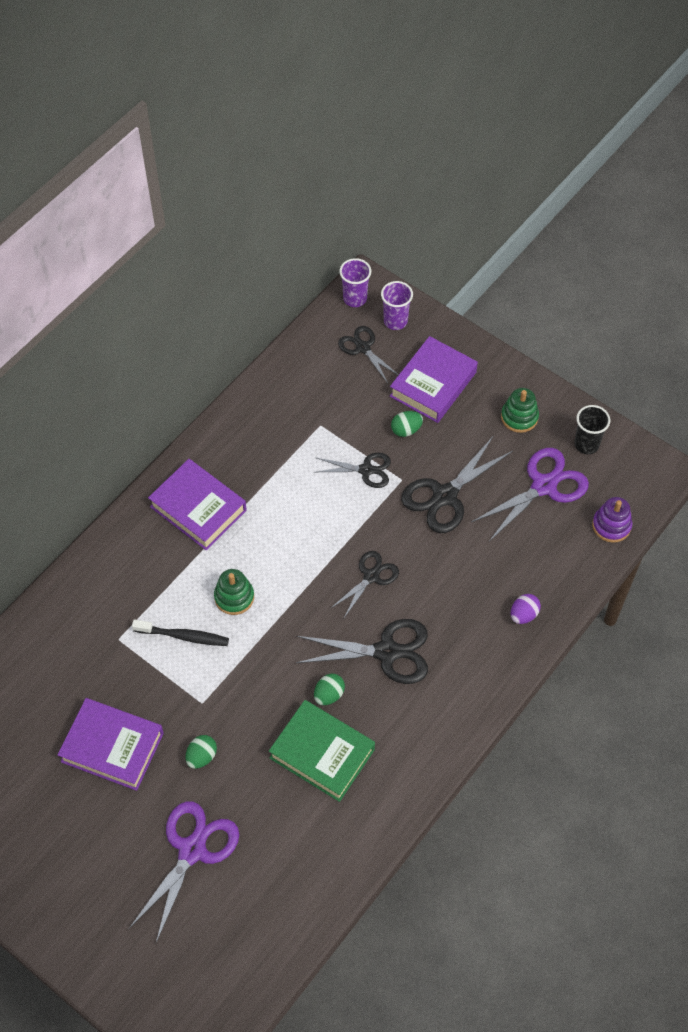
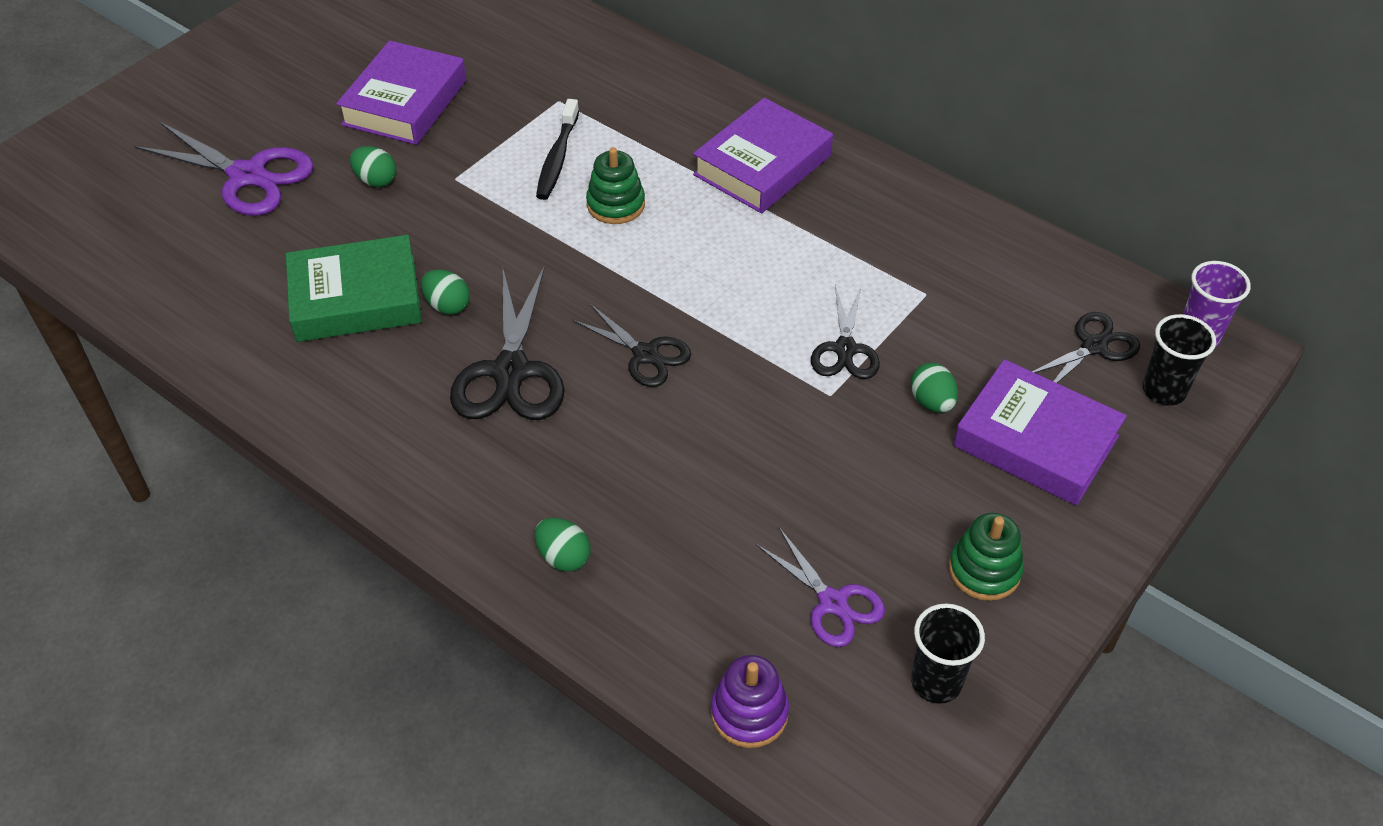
camera: 90 degrees right, 10 degrees down
(322, 753) = (356, 298): green book -> green book turned 45 degrees clockwise
(395, 321) = (1163, 390): purple cup -> black cup
(445, 496) = (801, 452): black scissors -> none
(523, 615) = (563, 557): purple egg -> green egg
(544, 486) = (833, 603): purple scissors -> purple scissors, size x0.62

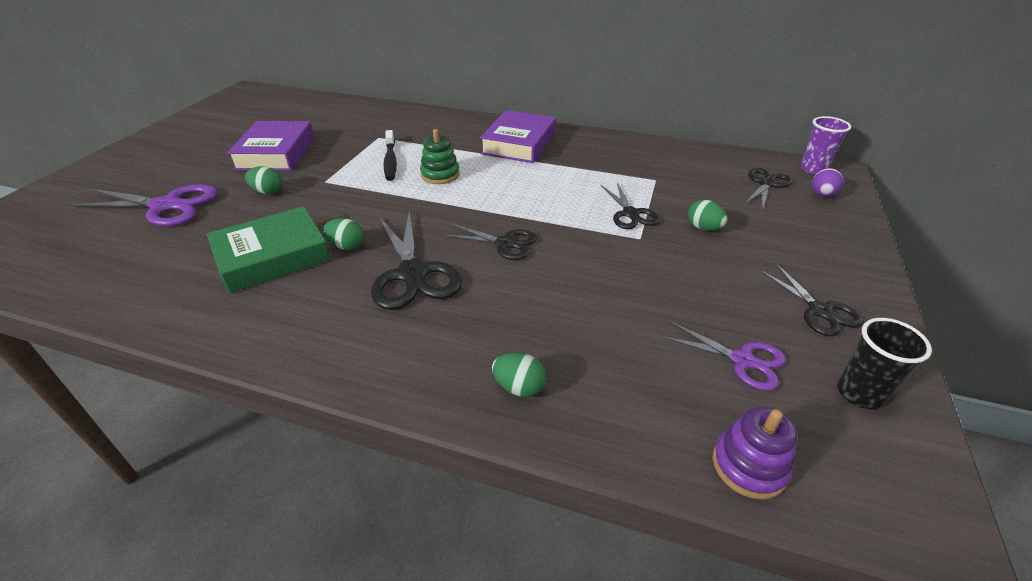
camera: 20 degrees left, 10 degrees down
(984, 570) = (819, 310): green stacking toy -> black scissors
(1035, 441) = (780, 233): purple book -> none
(1163, 390) = (822, 195): black cup -> purple egg

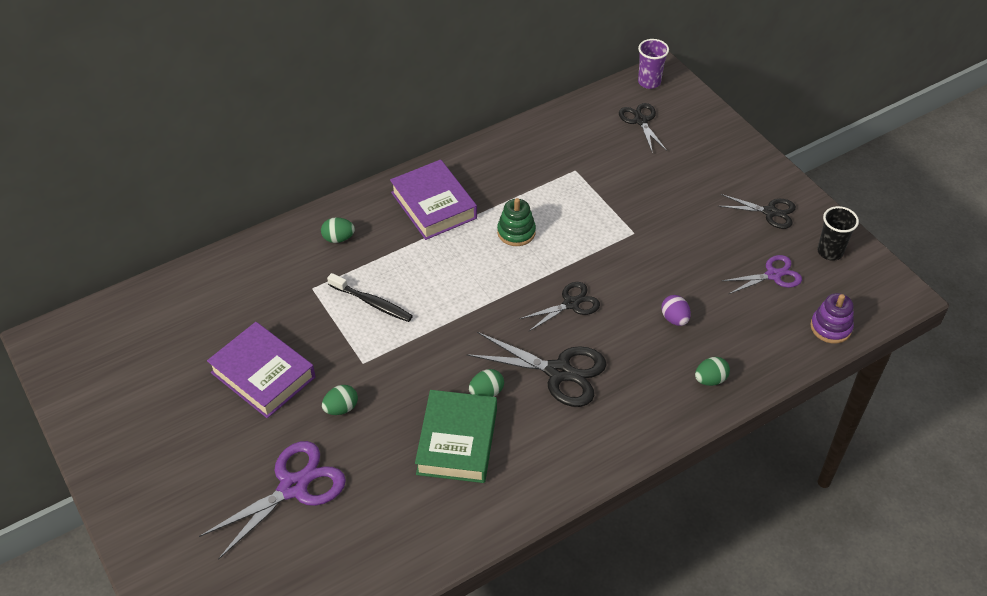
camera: 50 degrees left, 10 degrees up
(440, 175) = (433, 284): green stacking toy -> green stacking toy (516, 232)
(630, 214) = (603, 216): black scissors -> none
(703, 228) = (655, 194): green egg -> green egg (338, 238)
(822, 195) = (680, 108): purple egg -> purple egg (674, 319)

